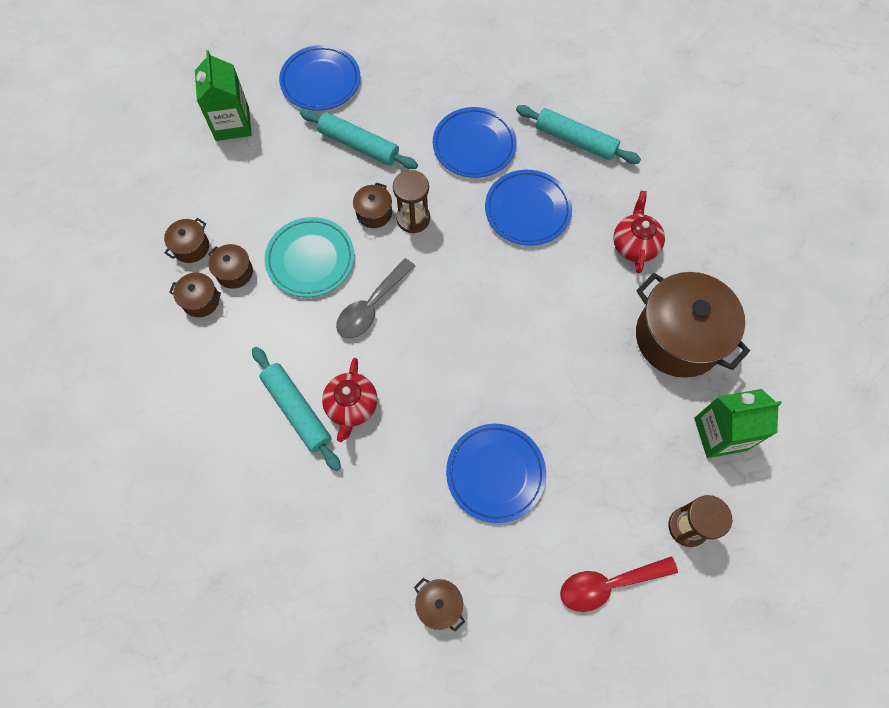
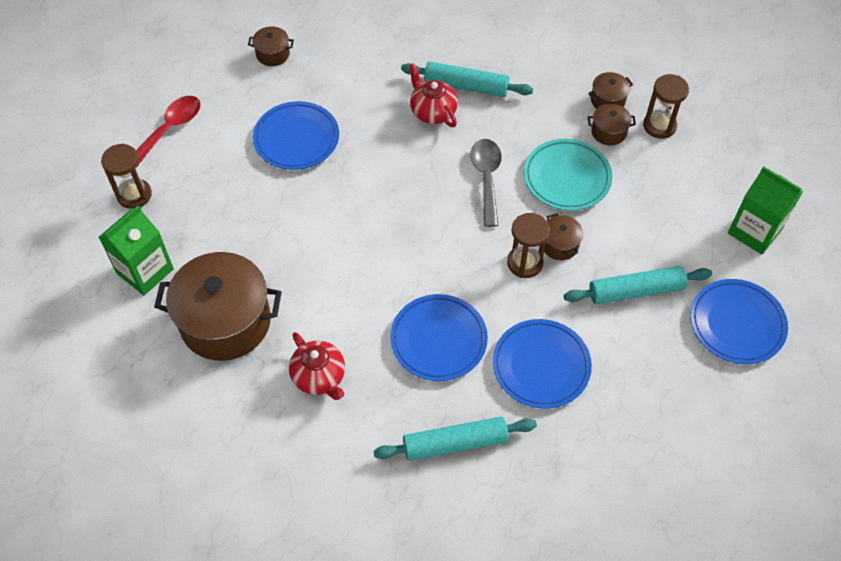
camera: 140 degrees right, 10 degrees down
(191, 247) = (659, 126): brown pot -> brown hourglass

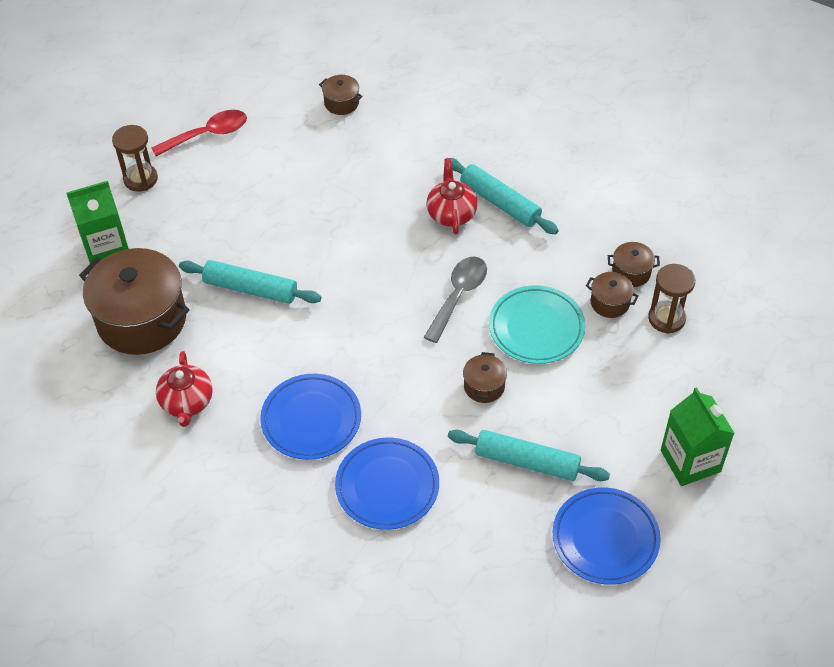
camera: 30 degrees right, 5 degrees down
(296, 139) = (310, 187): blue plate -> none
(455, 443) = (262, 515): turquoise rolling pin -> turquoise rolling pin (250, 289)
(525, 263) = (439, 388): brown hourglass -> none

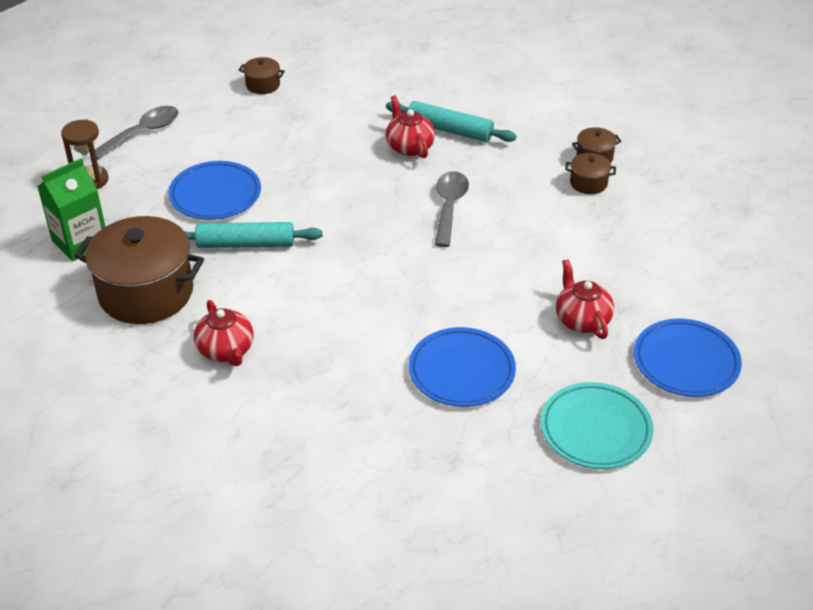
camera: 20 degrees left, 10 degrees down
(207, 135) = (142, 133): red spoon -> grey spoon
(311, 420) = (359, 335): blue plate -> blue plate (215, 195)
(484, 386) = (510, 271): brown pot -> none
(527, 462) = (582, 320): turquoise rolling pin -> red teapot
(536, 328) = (534, 216): turquoise plate -> turquoise plate (595, 430)
(666, 318) = (644, 184): brown hourglass -> none
(690, 461) = (725, 284): green carton -> none

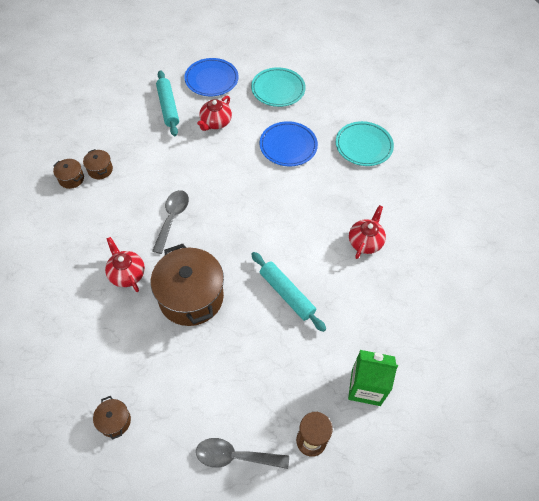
camera: 130 degrees left, 15 degrees up
(146, 293) = (367, 312): brown pot -> brown pot (191, 297)
(215, 195) = (260, 346): blue plate -> none
(376, 459) = (363, 146): none -> turquoise plate
(409, 147) = (127, 274): red teapot -> red teapot turned 120 degrees clockwise
(449, 207) = (172, 218): grey spoon -> grey spoon turned 135 degrees clockwise
(450, 130) = (92, 263): turquoise rolling pin -> turquoise rolling pin (168, 107)

